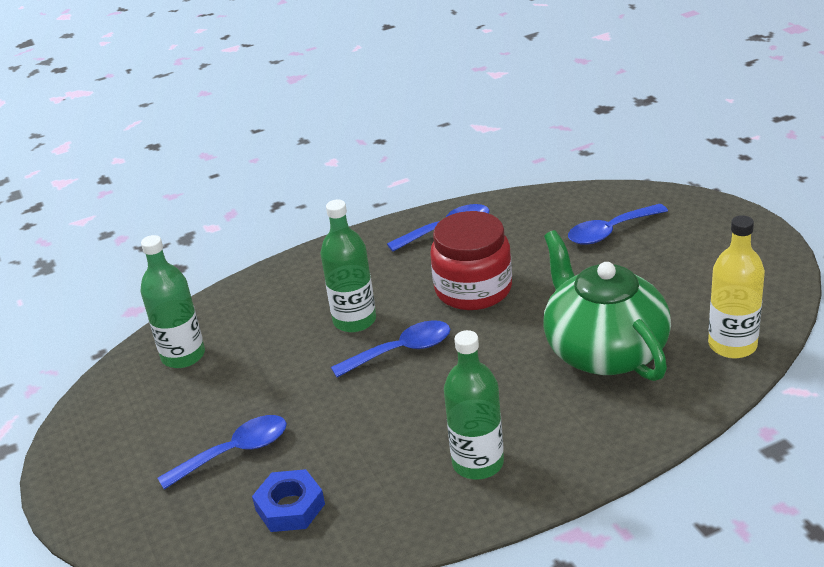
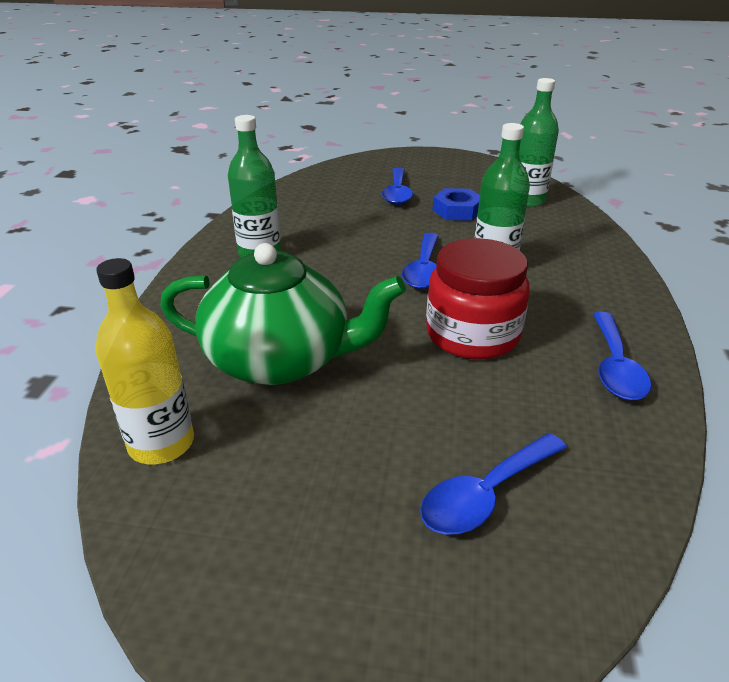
camera: 120 degrees right, 0 degrees up
(290, 507) = (325, 195): blue nut -> blue nut (457, 210)
(610, 231) = (486, 494): blue spoon -> blue spoon turned 135 degrees counterclockwise

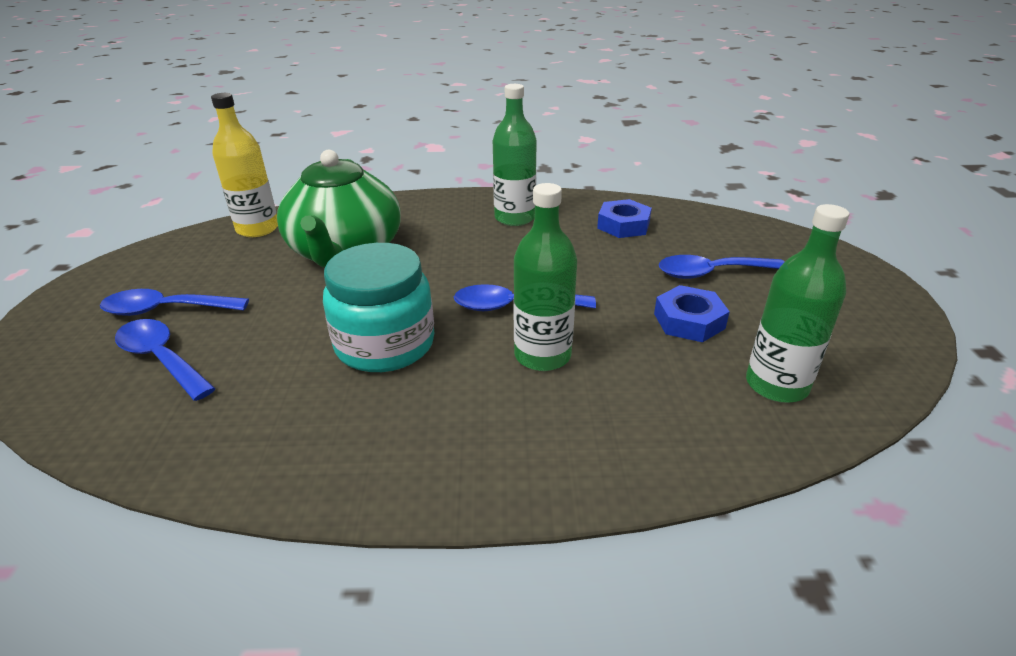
camera: 80 degrees right, 0 degrees up
(306, 209) = (623, 225): none -> blue nut
(472, 334) = (385, 344): red jar -> turquoise jar
(615, 366) = (322, 450): blue spoon -> blue spoon (166, 310)

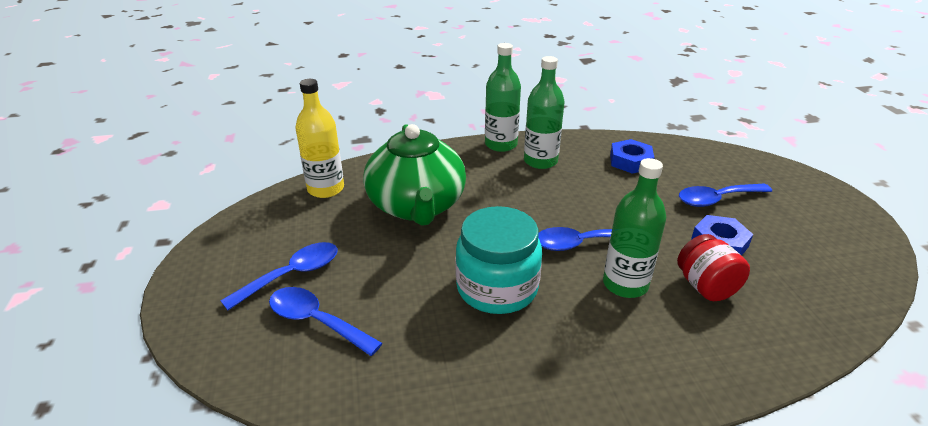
camera: 10 degrees left, 0 degrees up
(166, 310) = (292, 275): blue spoon -> blue spoon turned 150 degrees clockwise
(644, 368) = (706, 287): none -> red jar
(776, 385) = (804, 290): green bottle -> green bottle (501, 144)

